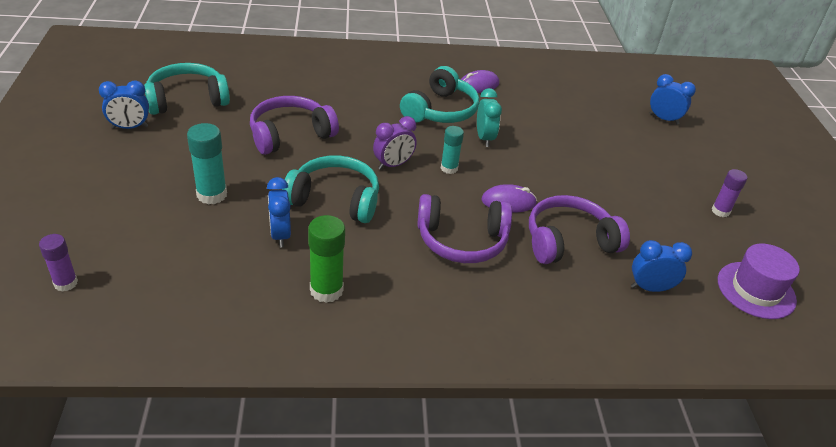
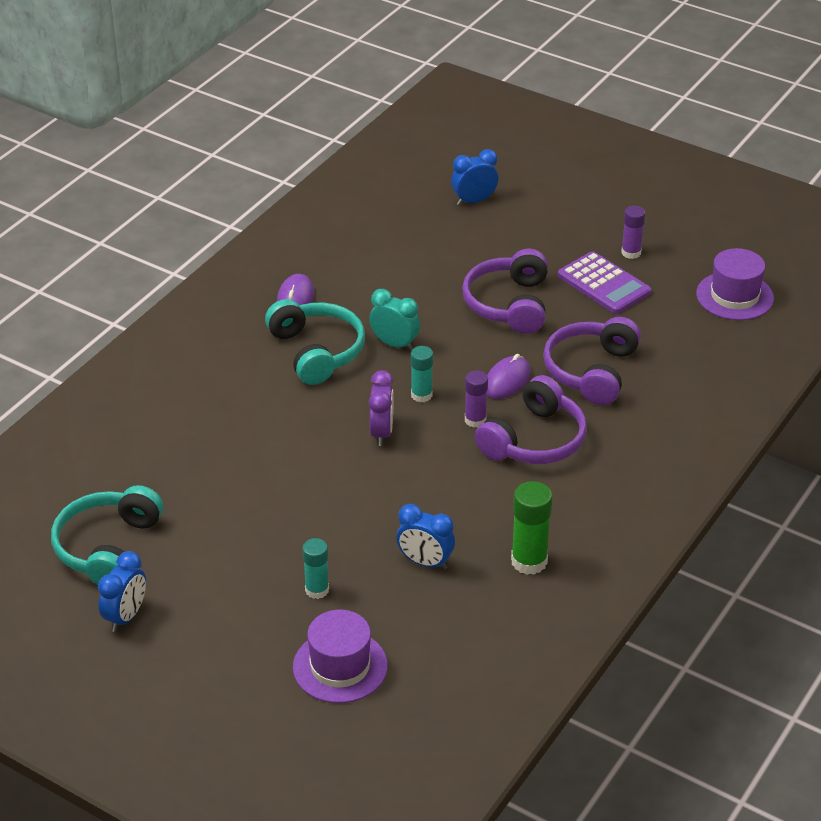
camera: 50 degrees left, 0 degrees up
(65, 283) = (374, 744): purple glue stick -> purple glue stick (475, 420)
(140, 234) = (340, 666): none -> purple hat
(212, 195) = (317, 590): turquoise glue stick -> turquoise glue stick, size x0.65
(290, 135) = (259, 488): purple headphones -> purple headphones (509, 304)
(335, 200) = (403, 500): turquoise headphones -> none
(650, 288) = (685, 356): blue clock -> none
(668, 210) = (604, 284): none -> purple calculator

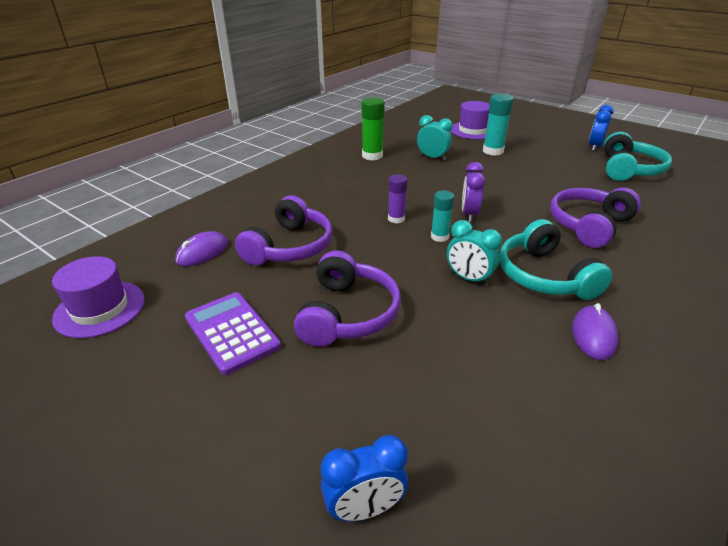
camera: 175 degrees left, 5 degrees down
(317, 590) = (493, 151): turquoise glue stick -> turquoise glue stick, size x1.54
(425, 562) = (432, 157): blue clock -> turquoise clock
(507, 381) = (365, 243): purple mouse -> purple mouse (202, 252)
(534, 440) = (353, 206): purple headphones -> purple headphones (589, 225)
(631, 253) = (171, 376): purple glue stick -> none

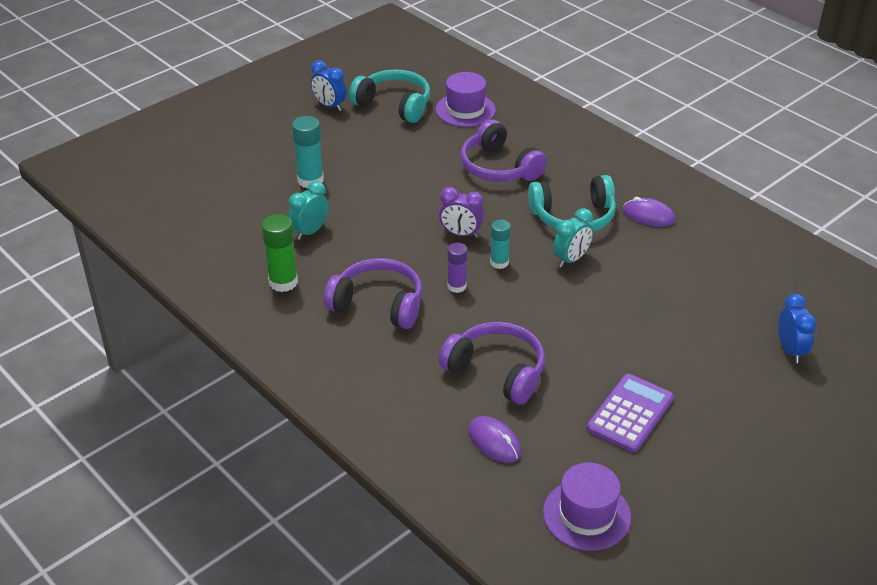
camera: 80 degrees left, 5 degrees up
(232, 332) = (630, 413): purple calculator -> purple calculator turned 150 degrees clockwise
(347, 313) = (611, 339): purple headphones -> purple headphones (378, 304)
(473, 130) = (237, 180): purple hat -> purple hat (465, 110)

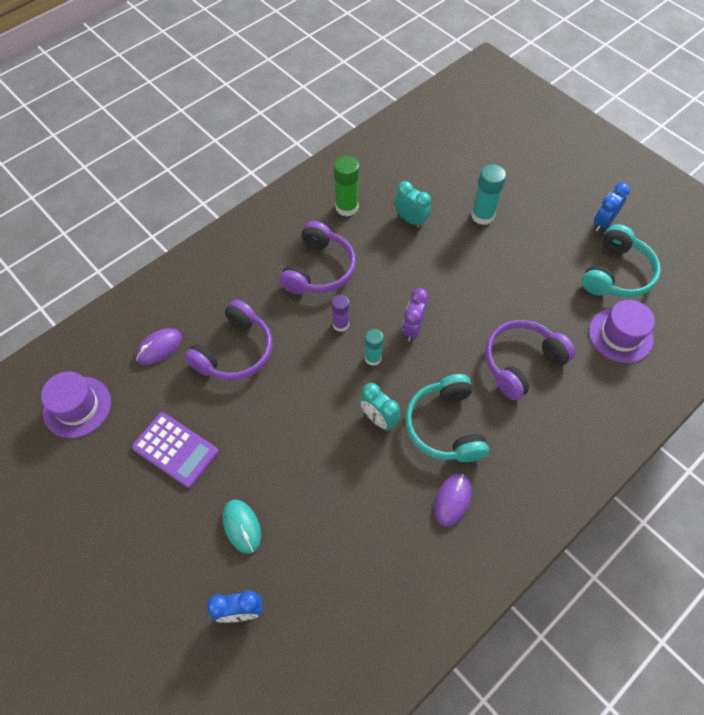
camera: 90 degrees right, 20 degrees up
(706, 354) = (242, 526): none -> turquoise mouse

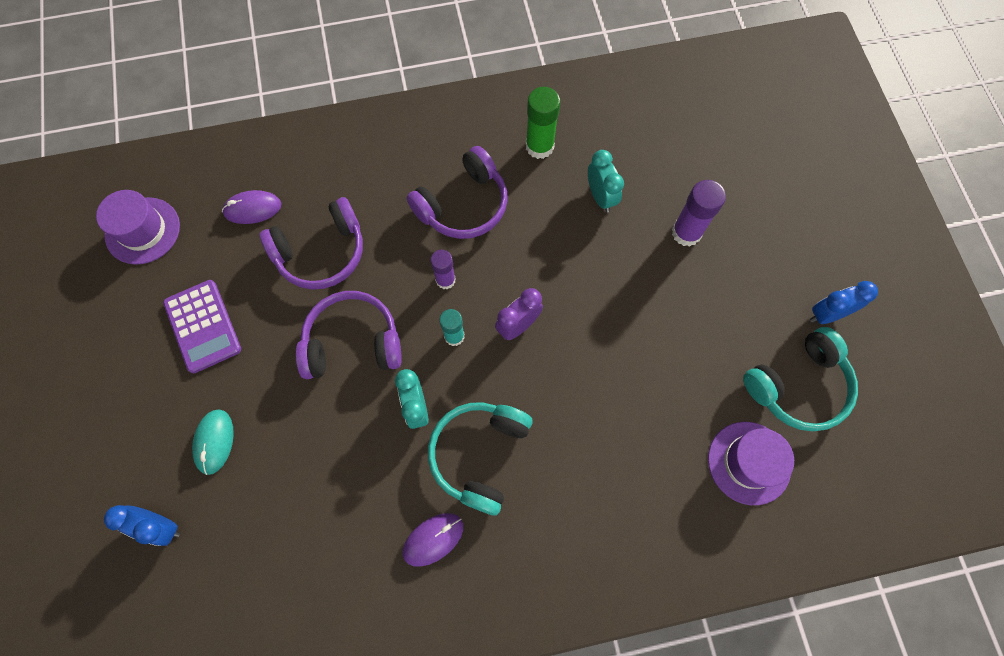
camera: 30 degrees right, 10 degrees up
(482, 215) = (686, 233): turquoise glue stick -> purple glue stick
(521, 363) = (611, 431): purple headphones -> purple headphones (352, 343)

